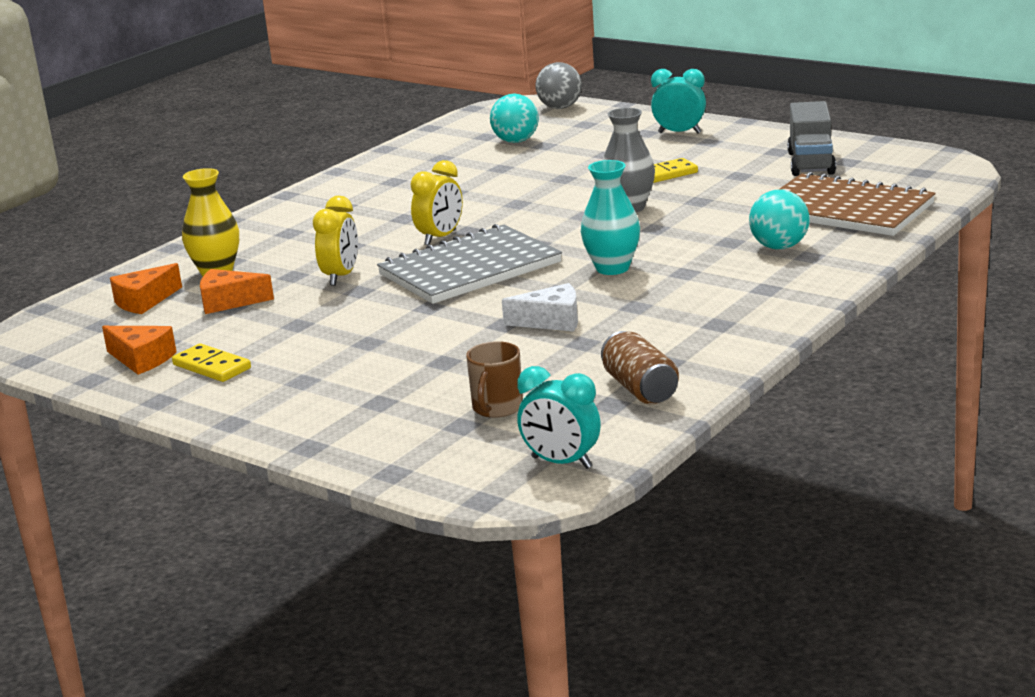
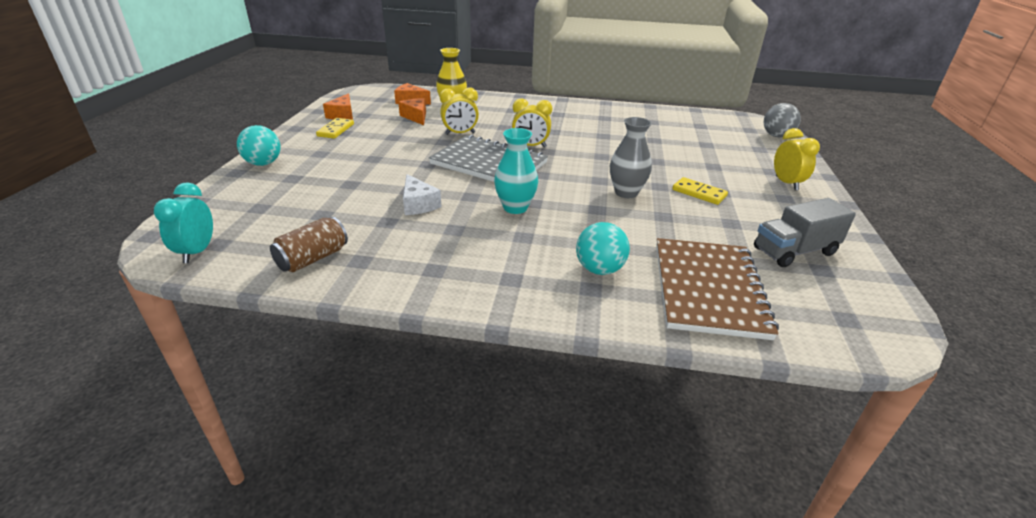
camera: 60 degrees right, 10 degrees up
(497, 408) = (283, 213): brown mug -> none
(516, 141) = (702, 135): turquoise ball -> turquoise ball (263, 163)
(679, 133) = (786, 183): turquoise clock -> yellow clock

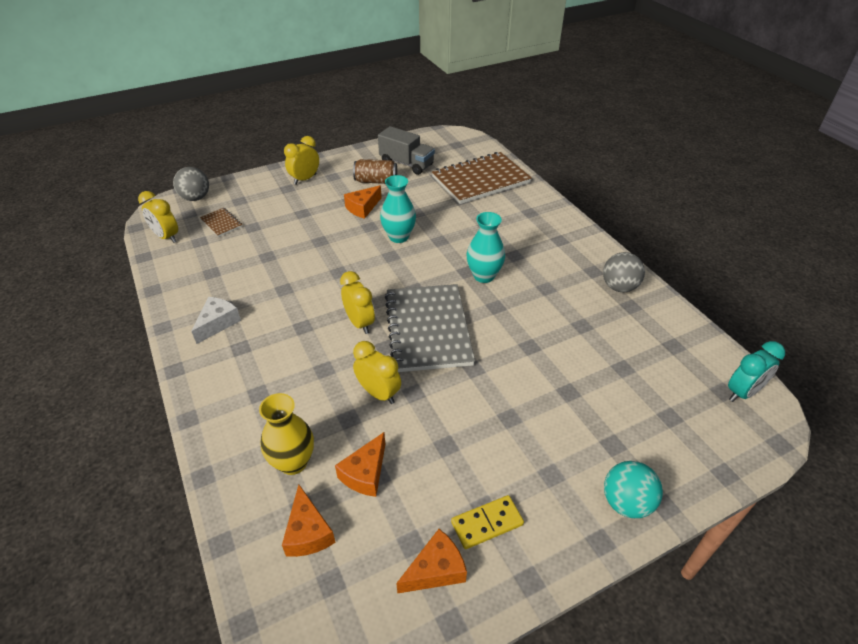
camera: 125 degrees left, 10 degrees up
(313, 258) = (660, 328): brown can -> brown can (376, 181)
(390, 270) = (619, 287): none -> grey ball
(418, 204) = (542, 326): white cheese -> white cheese (218, 323)
(599, 269) = (509, 215): turquoise ball -> none
(626, 193) = (399, 237): grey vase -> turquoise vase
(699, 193) = (363, 208): yellow domino -> orange cheese
(717, 118) = (166, 237): none -> yellow clock
(723, 136) = (221, 223): none -> brown notebook

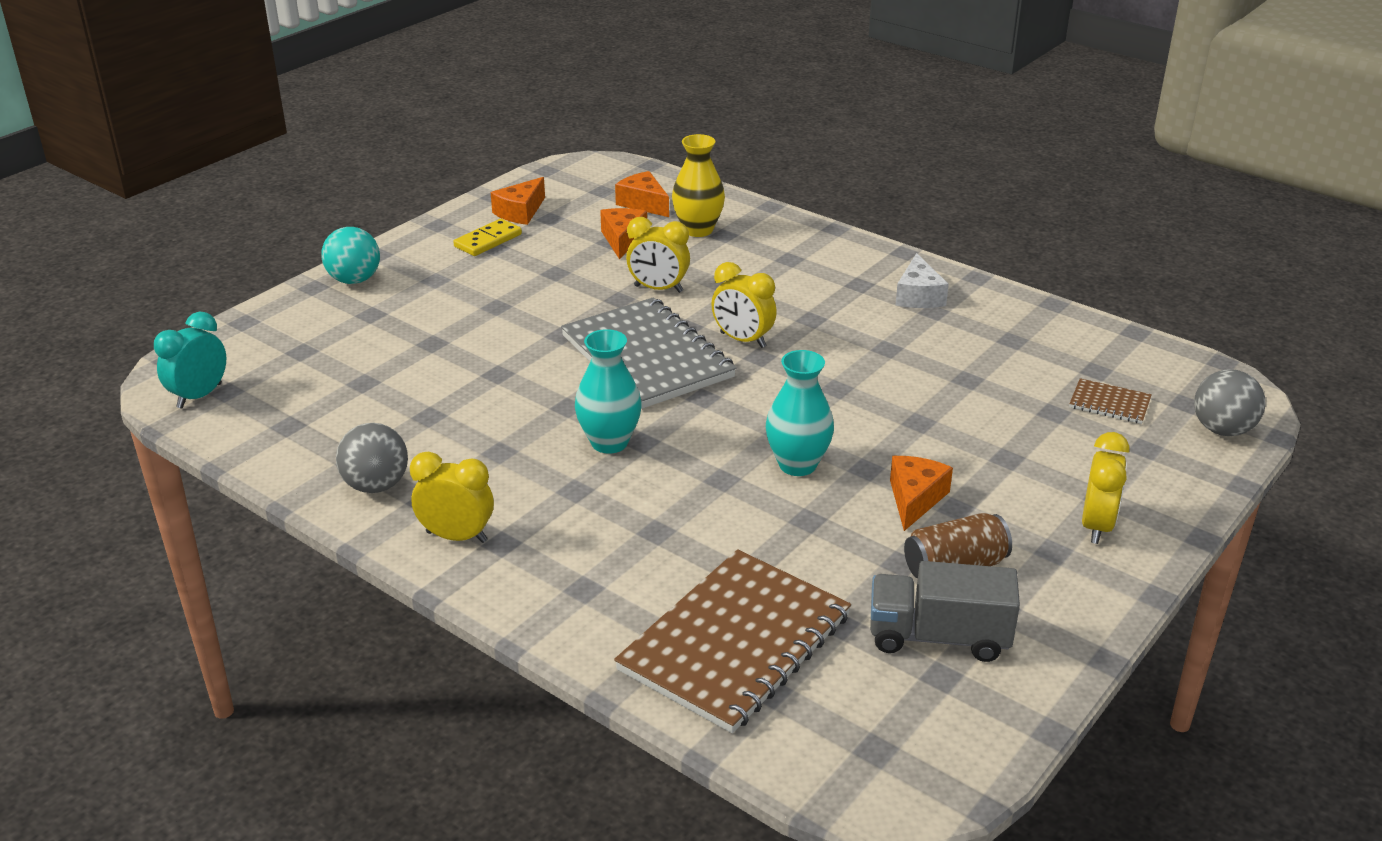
camera: 155 degrees right, 10 degrees down
(166, 237) = (1152, 362): yellow clock -> yellow clock (456, 537)

